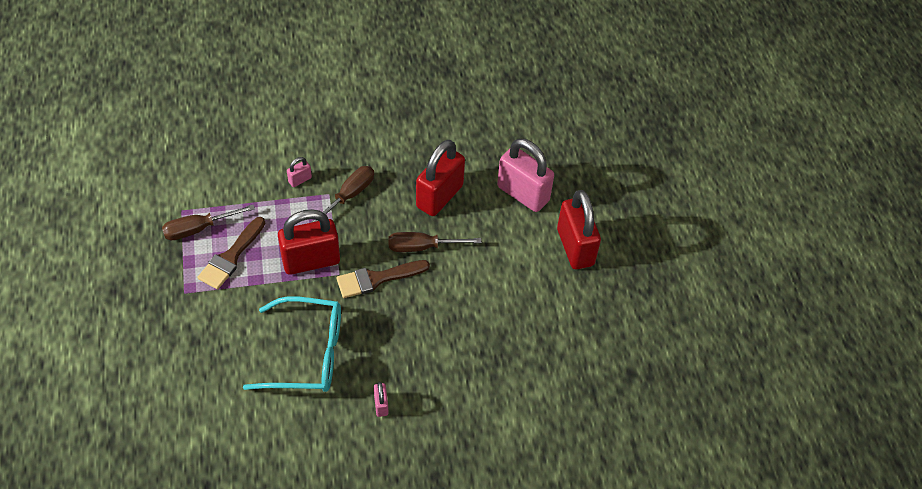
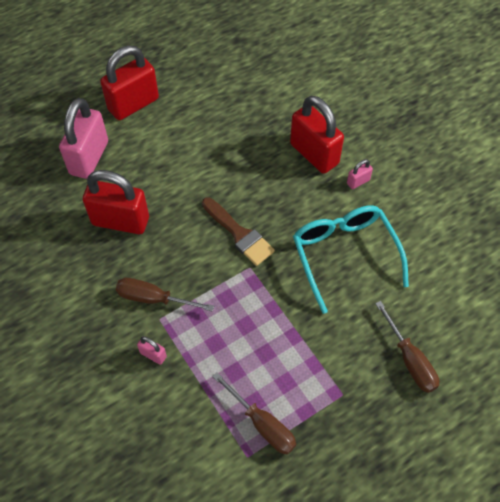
camera: 110 degrees left, 5 degrees up
(231, 257) = (280, 372): brown brush -> none
(311, 261) = (247, 297): red padlock -> red padlock (314, 154)
(422, 247) = (186, 213): brown screwdriver -> brown screwdriver (410, 360)

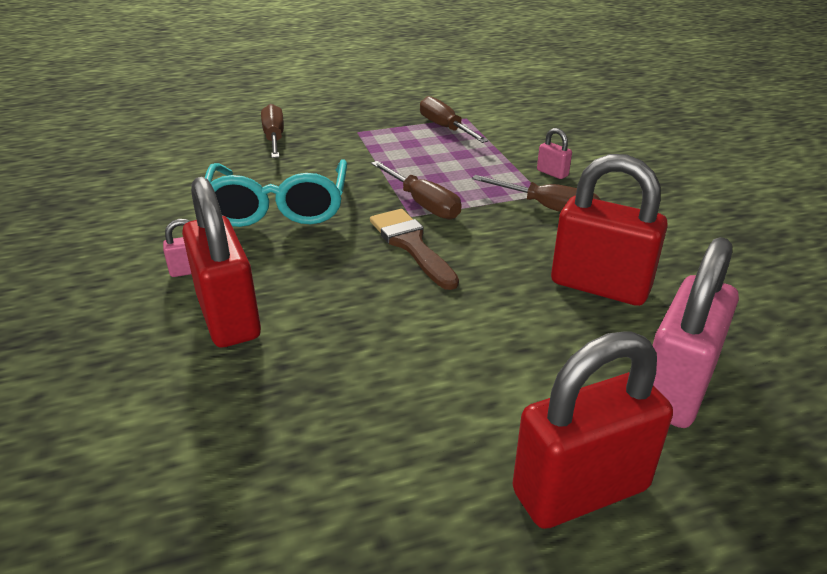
camera: 165 degrees left, 25 degrees down
(245, 283) = (423, 204): none -> brown screwdriver

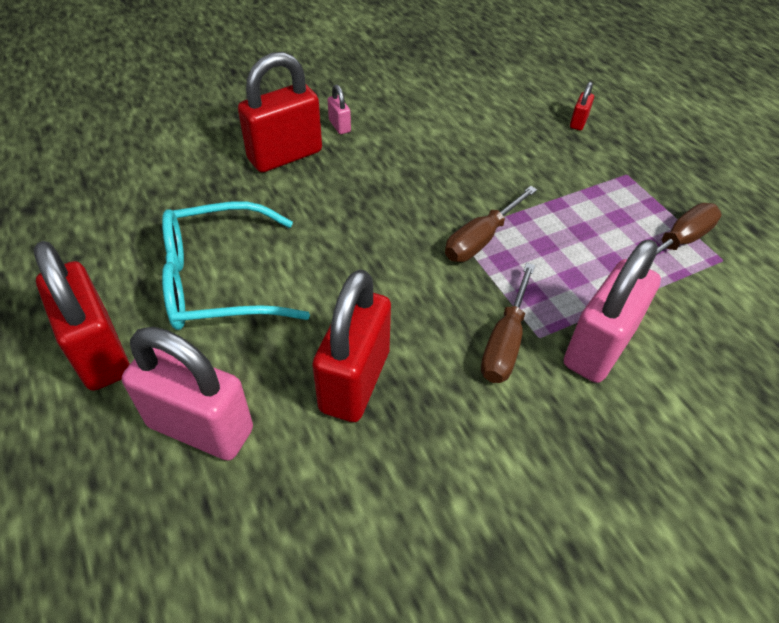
camera: 80 degrees right, 15 degrees up
(274, 138) = (578, 122): brown screwdriver -> red padlock
(278, 207) = (444, 150): turquoise glasses -> turquoise glasses (218, 281)
(411, 245) = (402, 238): brown brush -> none
(552, 173) = (599, 347): pink padlock -> pink padlock, size x2.32

